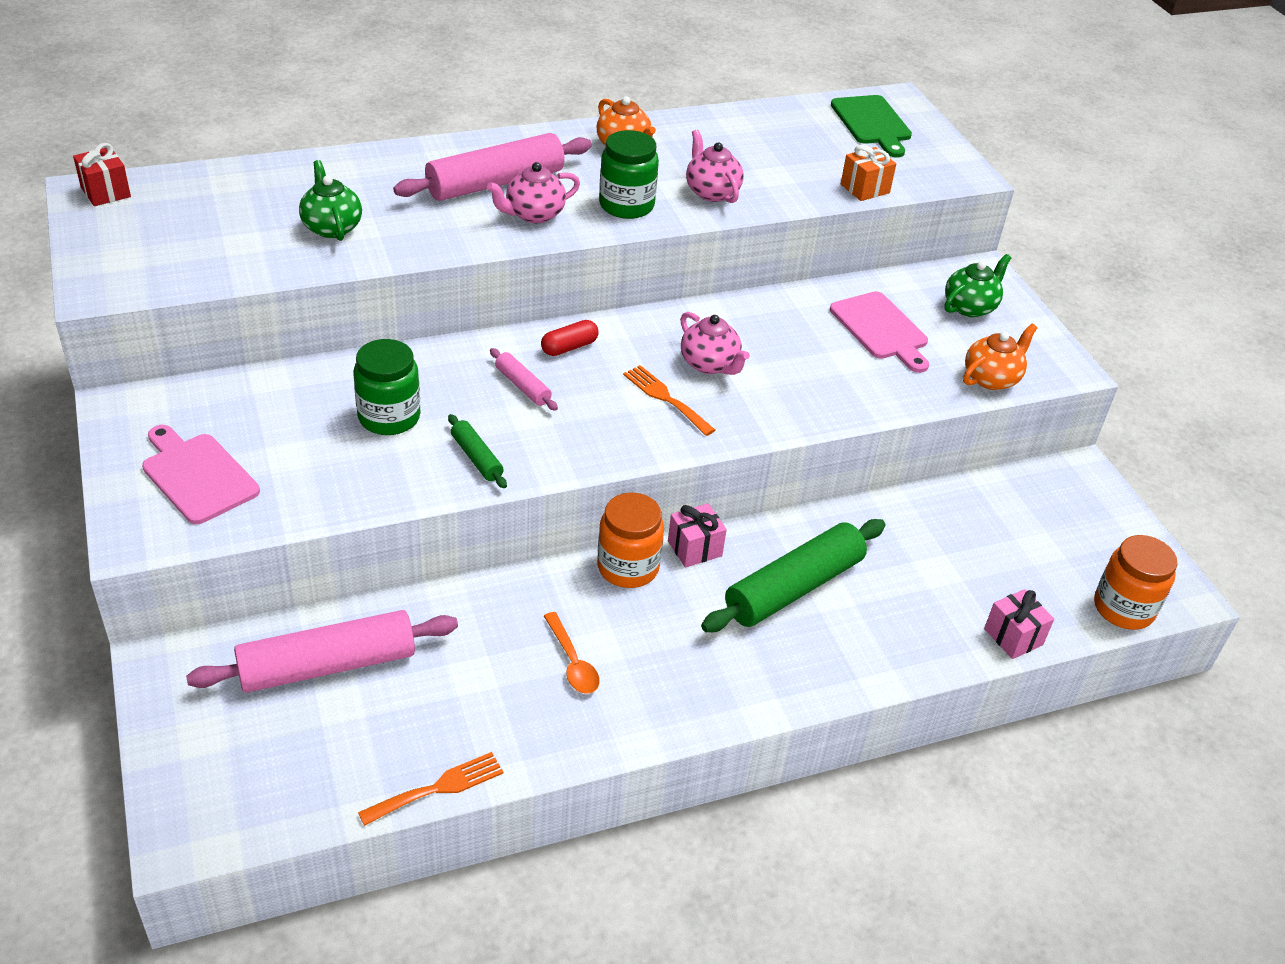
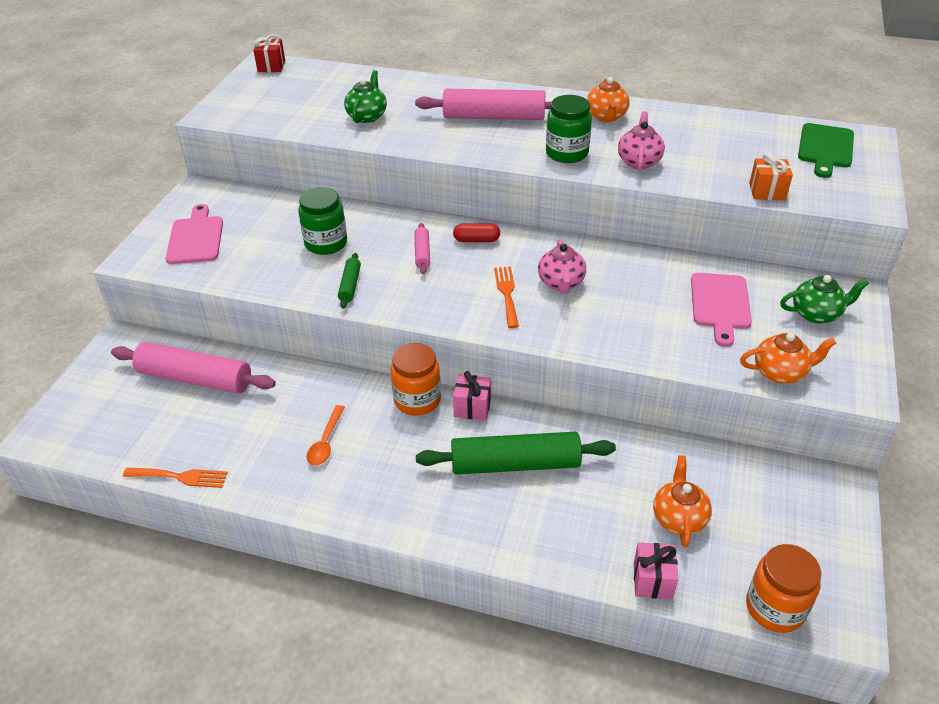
camera: 40 degrees right, 0 degrees up
(534, 214) = (497, 142): pink teapot -> none
(984, 567) = (679, 518): none -> orange teapot

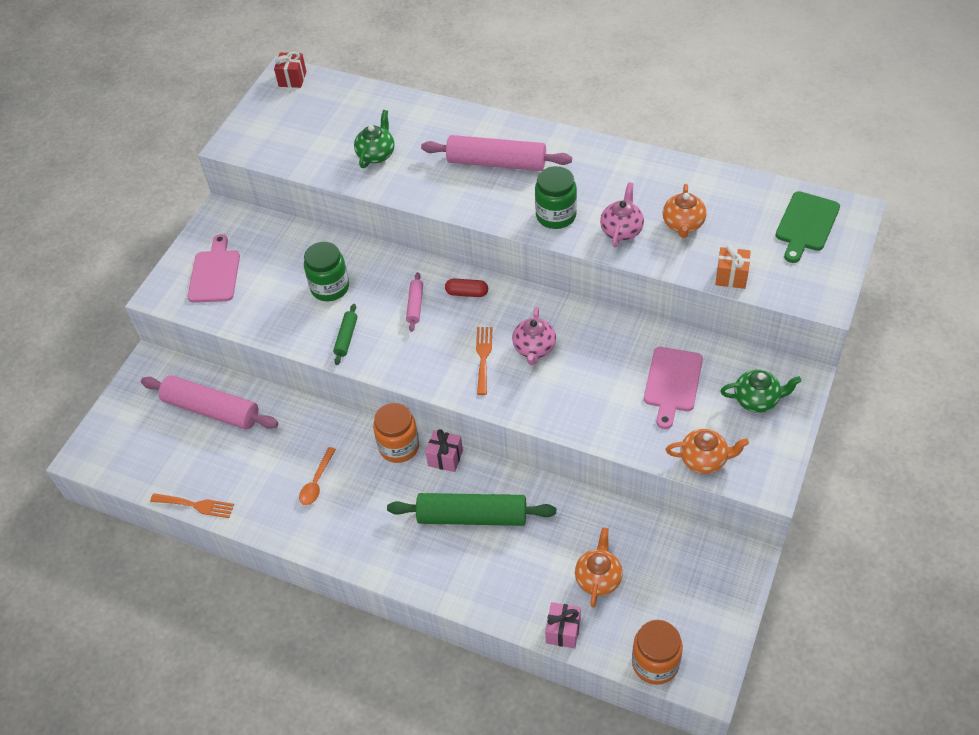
camera: 10 degrees right, 10 degrees up
(606, 117) = (605, 169): orange teapot -> orange teapot (683, 224)

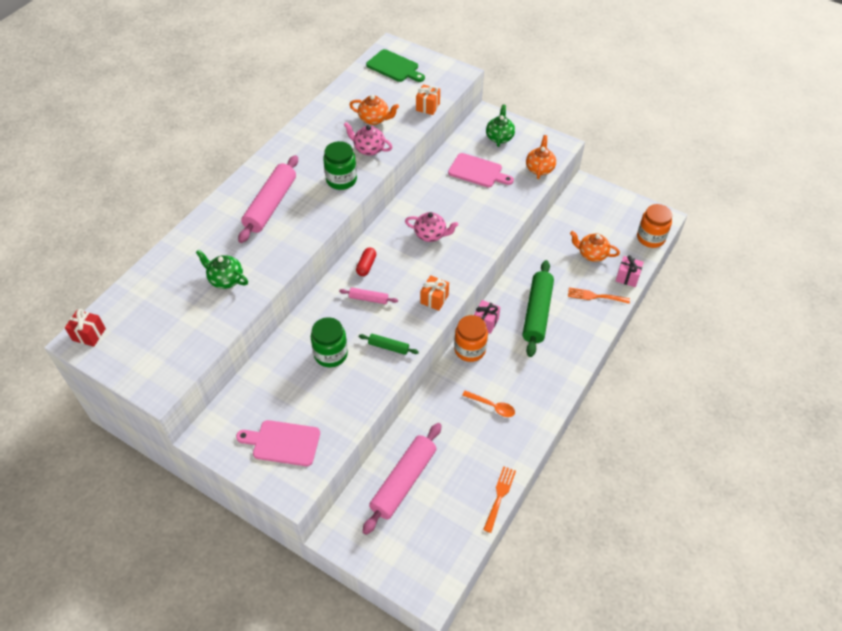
camera: 85 degrees left, 0 degrees up
(426, 370) = (434, 299): none -> orange gift
(483, 357) = (431, 264): orange fork -> orange fork (595, 296)

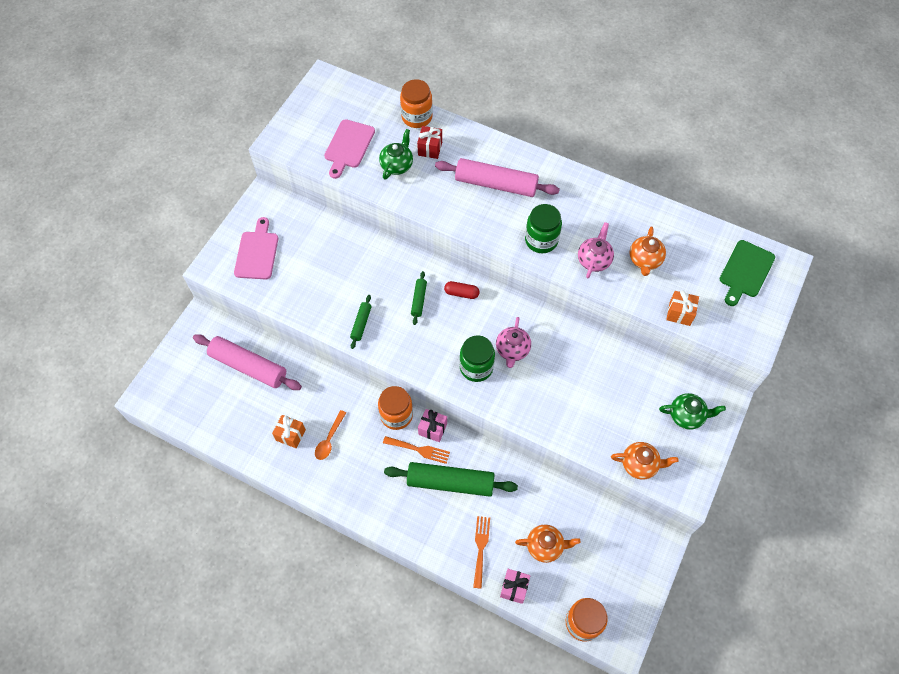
camera: 85 degrees right, 10 degrees up
(89, 334) = (331, 84): red gift -> red gift (430, 148)
(166, 259) = (417, 117): none -> orange jar
(331, 354) = (350, 276): green jar -> green jar (476, 367)
(368, 299) = (419, 300): pink rolling pin -> green rolling pin
(434, 299) = (423, 360): orange gift -> orange gift (290, 435)
(477, 171) = (620, 393): pink cutting board -> pink cutting board (348, 146)
(500, 496) = (232, 449): orange fork -> orange fork (419, 450)
(592, 254) = (545, 546): orange teapot -> orange teapot turned 75 degrees clockwise

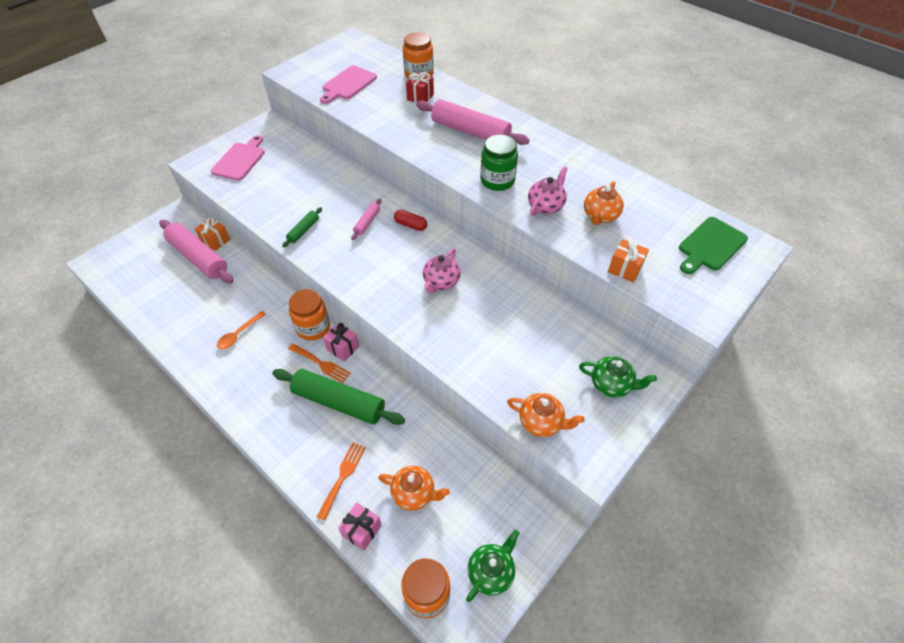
camera: 15 degrees right, 10 degrees down
(290, 435) = (205, 322): orange gift -> orange gift (215, 241)
(397, 165) = (384, 103): green teapot -> green teapot (491, 572)
(419, 300) = (367, 222): green rolling pin -> pink rolling pin
(476, 367) = (398, 289): green jar -> none

